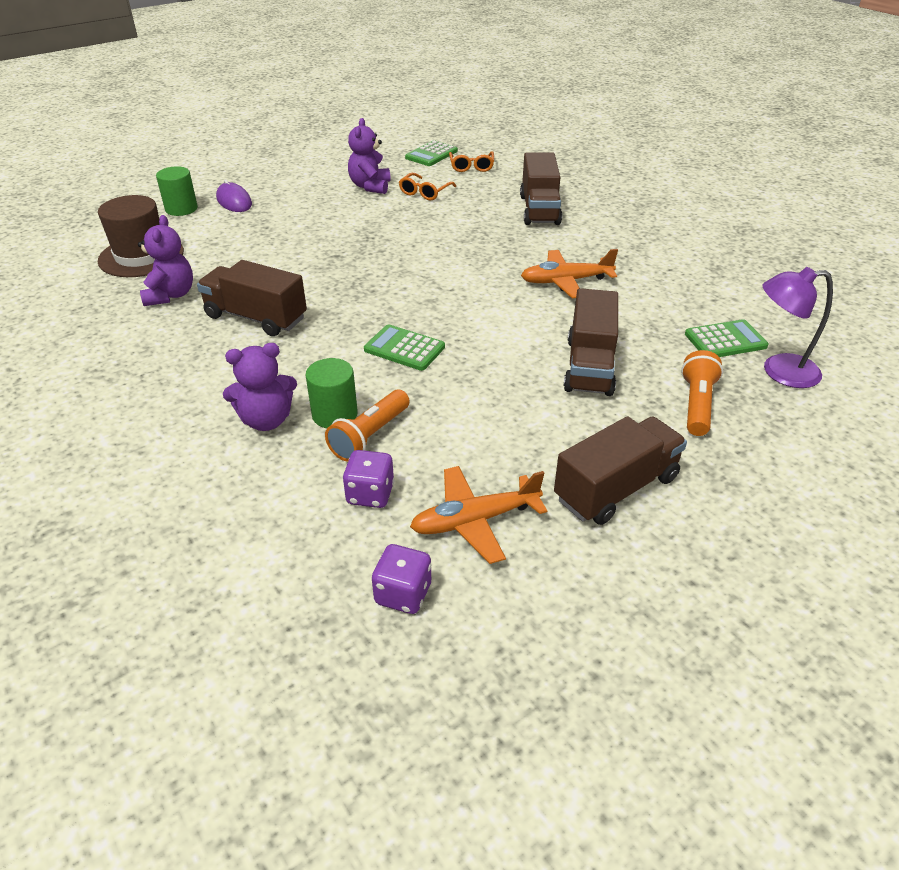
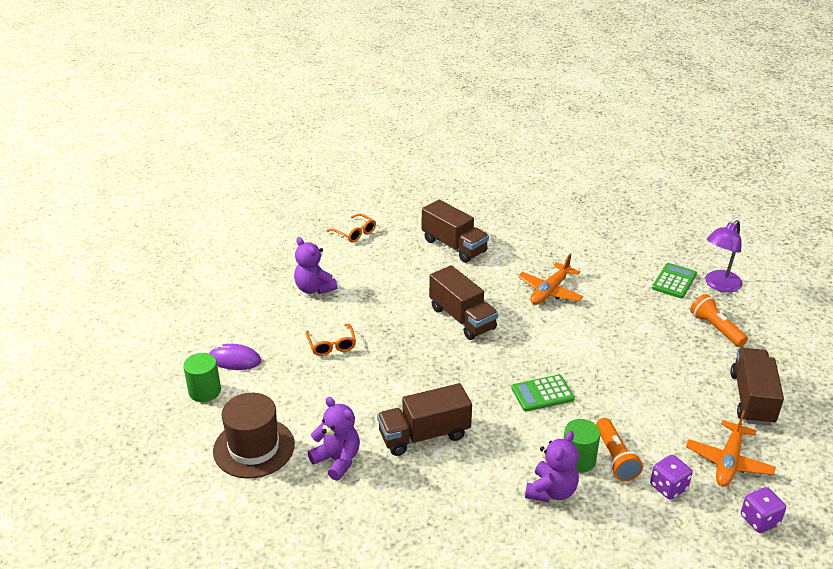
camera: 45 degrees left, 5 degrees down
(425, 192) = (360, 272): orange glasses -> orange glasses (331, 345)
(431, 154) = (309, 237): green calculator -> none
(589, 366) = (643, 339): brown truck -> brown truck (462, 318)

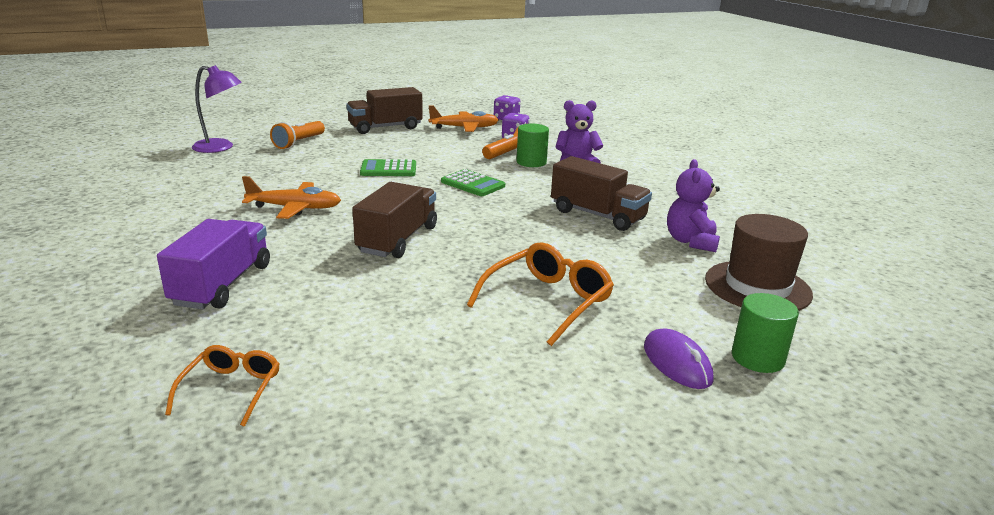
camera: 125 degrees left, 10 degrees down
(314, 288) = (444, 364): purple teddy bear -> none
(331, 345) = (547, 301): orange glasses -> orange glasses, size x1.61
(454, 246) = (222, 285): brown truck -> purple truck
(674, 281) = (226, 162): green calculator -> green calculator (388, 169)

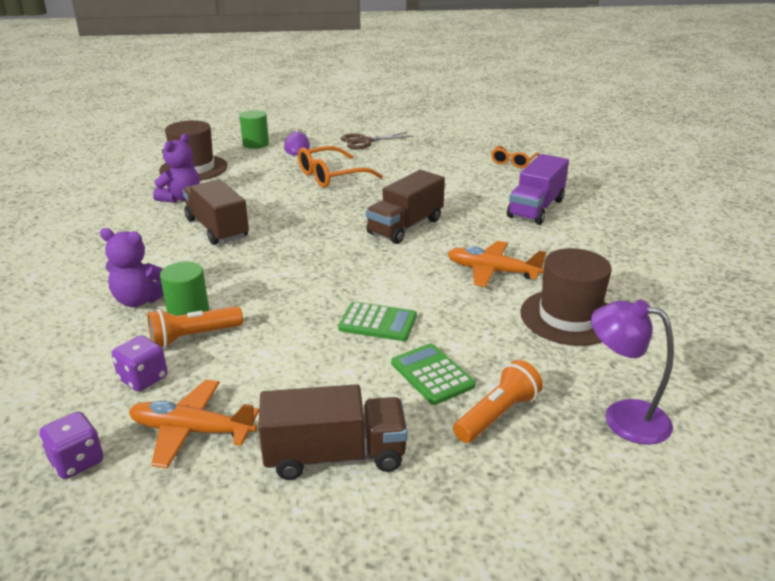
camera: 160 degrees left, 5 degrees up
(232, 185) = (569, 317): none -> brown hat
(473, 184) = (295, 282): green calculator -> green calculator (432, 374)
(566, 407) = (365, 141): none -> brown scissors

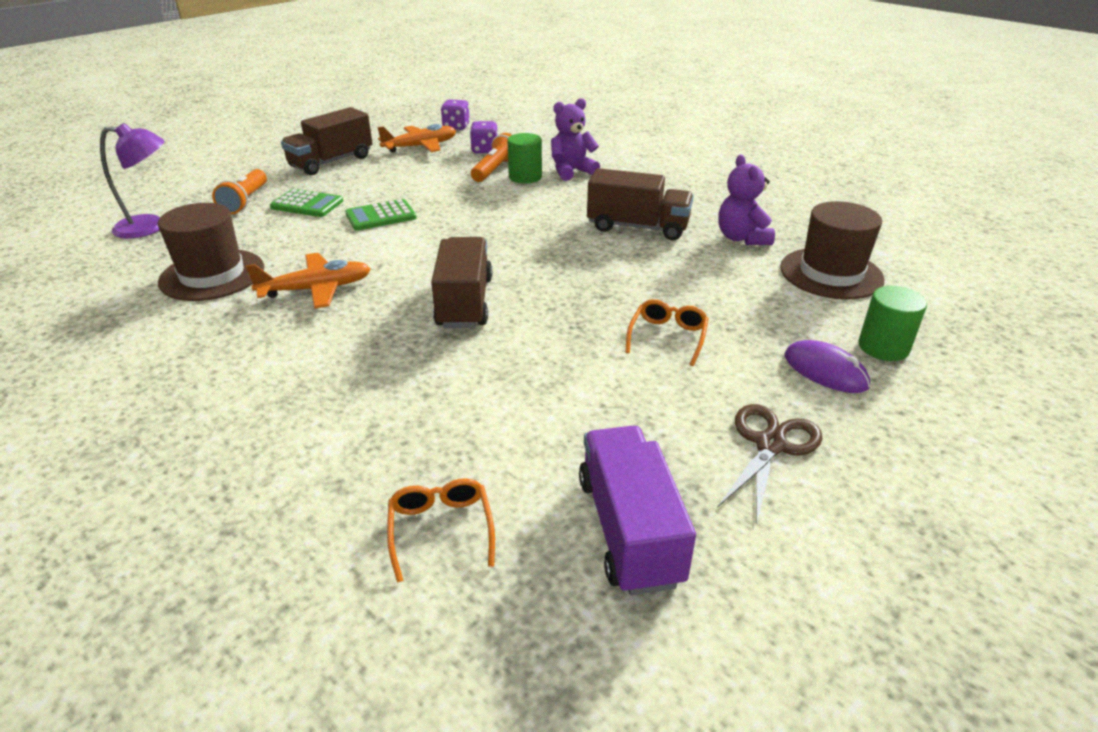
camera: 140 degrees right, 5 degrees up
(332, 176) = (667, 337): orange glasses -> orange glasses, size x0.62
(536, 208) = (318, 407): purple truck -> purple truck (629, 529)

